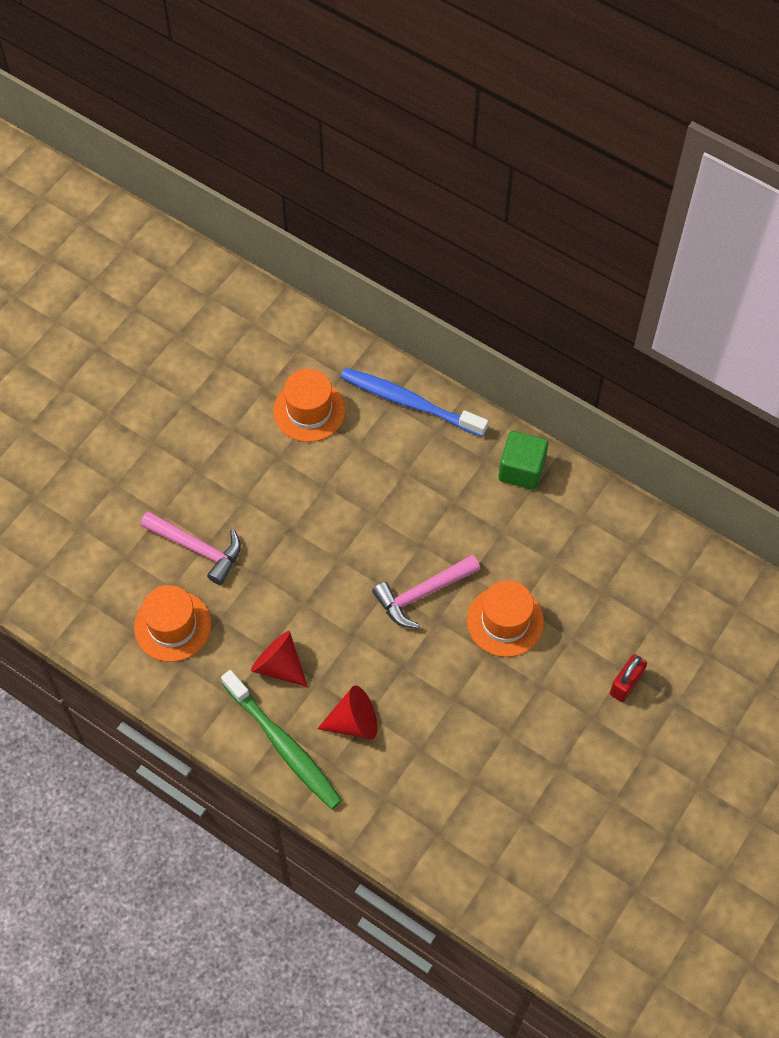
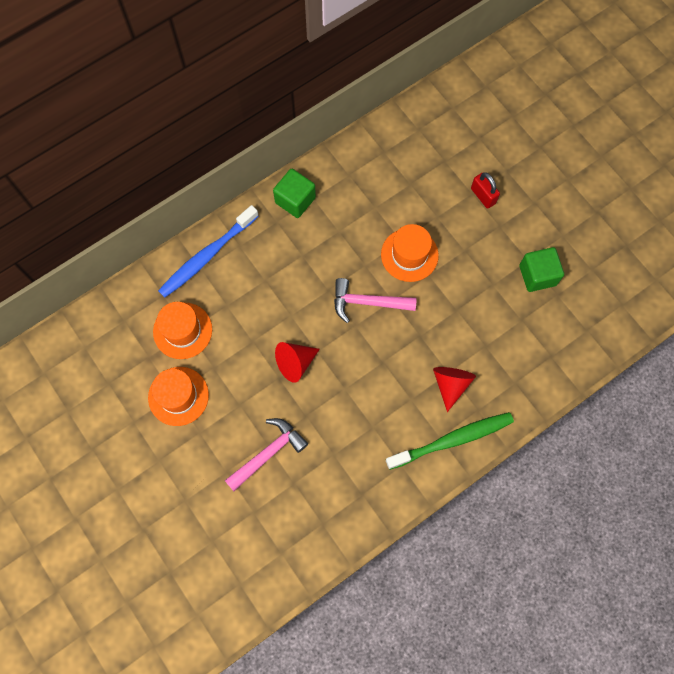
camera: 70 degrees left, 10 degrees up
(172, 626) = (327, 492): orange hat -> orange hat (178, 396)
(279, 665) = (388, 423): red cone -> red cone (295, 363)
(422, 594) = (367, 302): pink hammer -> pink hammer turned 105 degrees clockwise
(542, 784) = (537, 275): none -> green cube

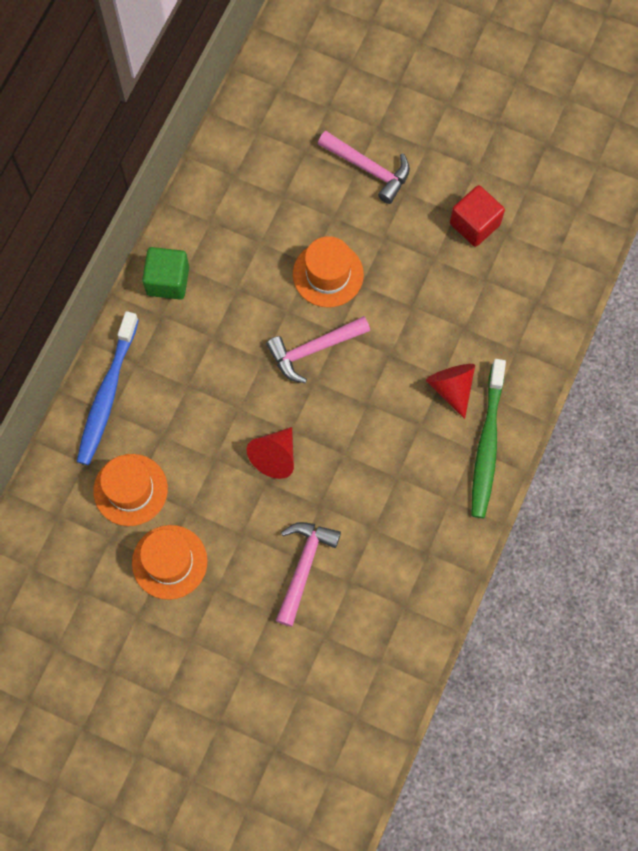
camera: 30 degrees left, 0 degrees up
(452, 440) = (487, 444): green toothbrush -> green toothbrush turned 150 degrees clockwise
(483, 196) = (368, 169): red padlock -> pink hammer
(537, 275) = (474, 224): green cube -> red cube

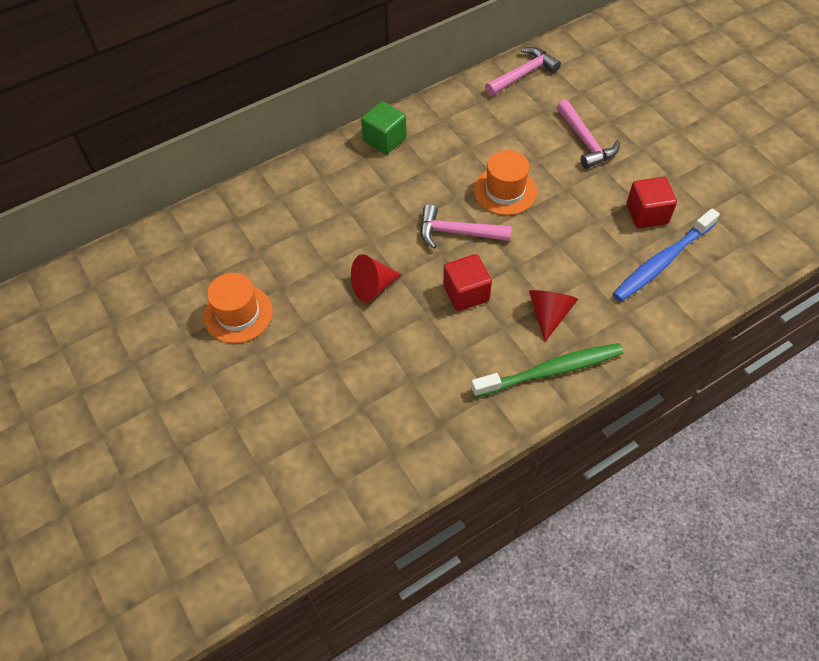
camera: 35 degrees right, 15 degrees down
(107, 394) = (286, 185): blue toothbrush -> blue toothbrush (662, 261)
(130, 490) = (251, 252): orange hat -> none
(303, 567) = (334, 375): pink hammer -> pink hammer (523, 74)
(364, 411) = (466, 293): none -> red cube
(487, 444) = (551, 371): green toothbrush -> green toothbrush turned 150 degrees counterclockwise

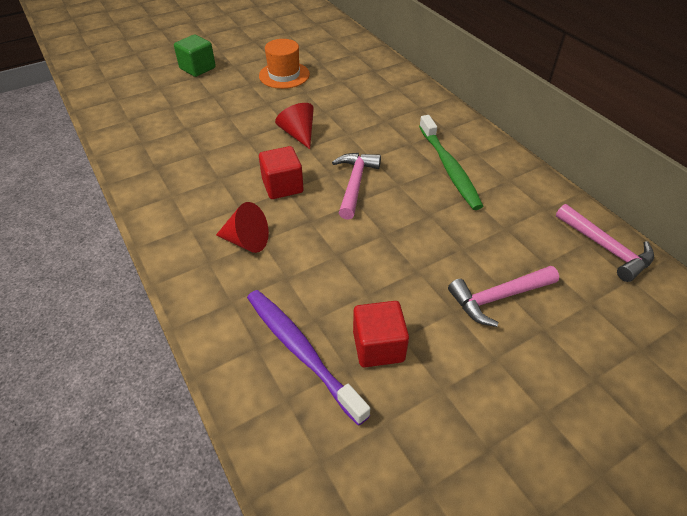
camera: 90 degrees right, 10 degrees down
(384, 139) = (472, 141): green cube -> green cube (197, 68)
(505, 191) = (411, 220): orange hat -> none
(551, 371) = (182, 236): green toothbrush -> green toothbrush (449, 168)
(662, 261) = (301, 351): blue toothbrush -> purple toothbrush

